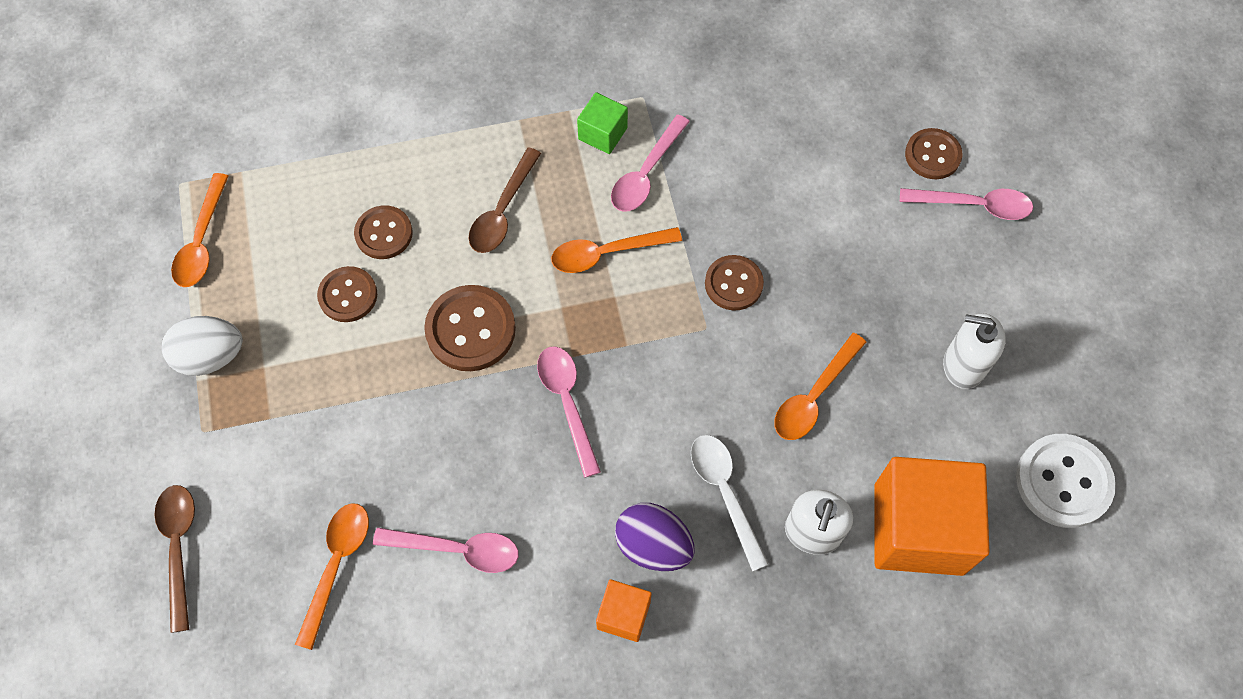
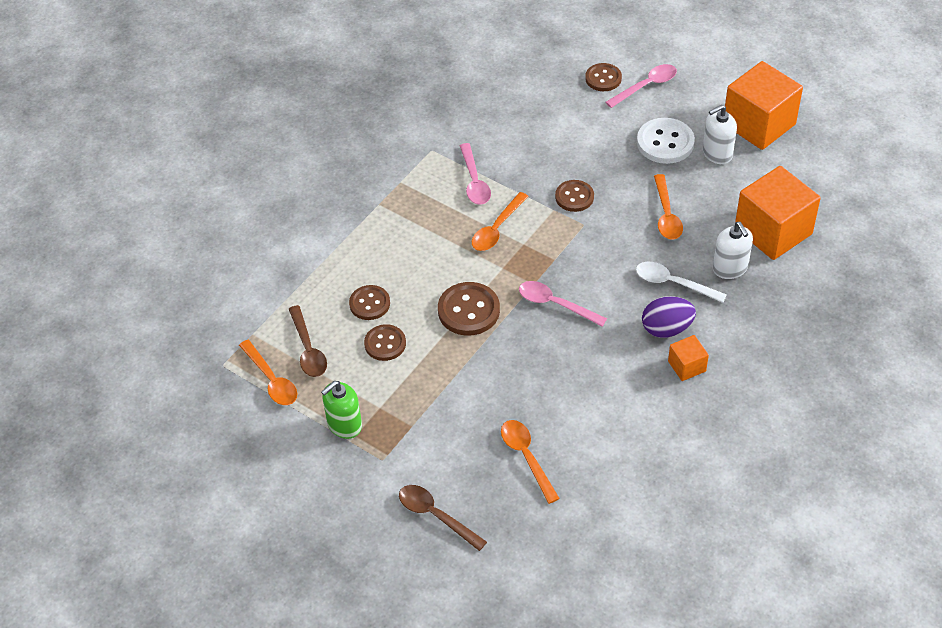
camera: 40 degrees left, 15 degrees down
(211, 356) = (344, 425): white egg -> green soap dispenser
(458, 550) = (578, 403): pink spoon -> none
(502, 211) = (421, 249): brown spoon -> brown spoon (308, 349)
(602, 133) = (431, 180): green cube -> none
(1060, 368) = (759, 124): none -> orange cube
(1063, 481) = (811, 167): white button -> white button (665, 142)

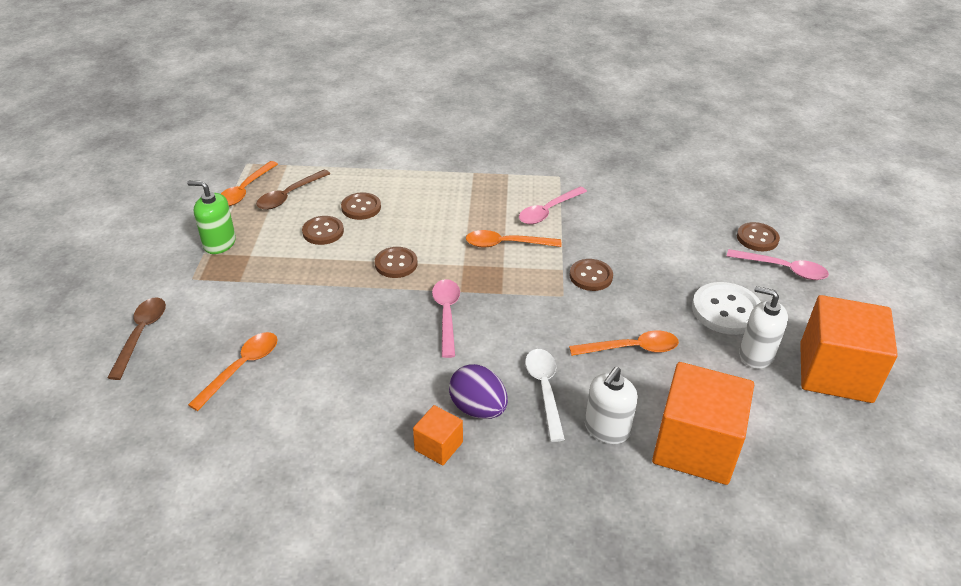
camera: 55 degrees right, 10 degrees down
(468, 310) = (396, 264): brown button -> brown button, size x0.66
(666, 215) = (632, 348): orange spoon -> orange spoon turned 150 degrees counterclockwise

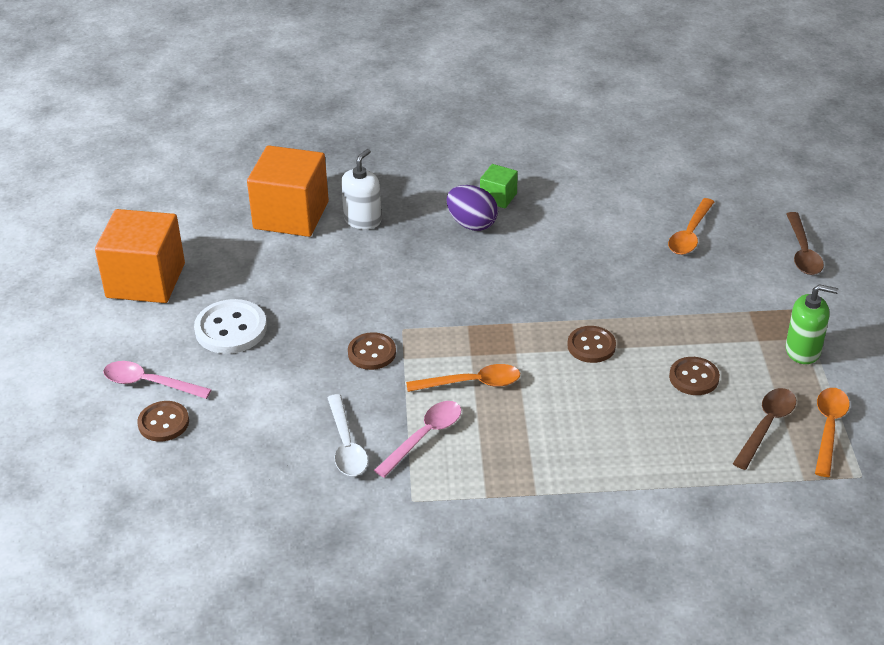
camera: 175 degrees right, 0 degrees up
(361, 207) = (665, 417): brown button -> none
(438, 446) = (498, 197): orange cube -> green cube
(446, 314) = (519, 297): pink spoon -> none
(544, 389) = (416, 243): white spoon -> white spoon (346, 445)
(632, 348) = (334, 283): orange spoon -> none
(756, 355) = (215, 289): white soap dispenser -> none

